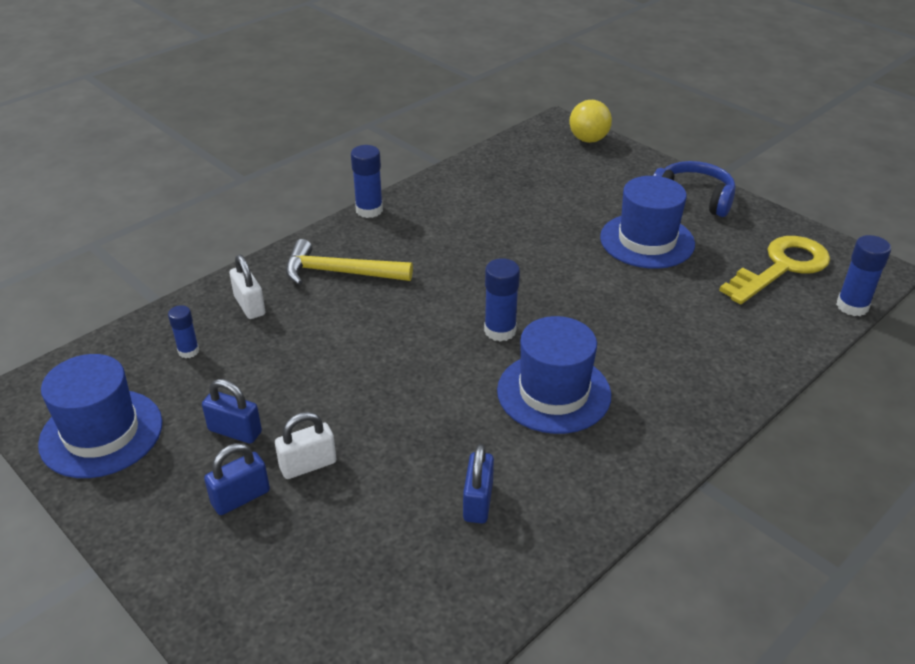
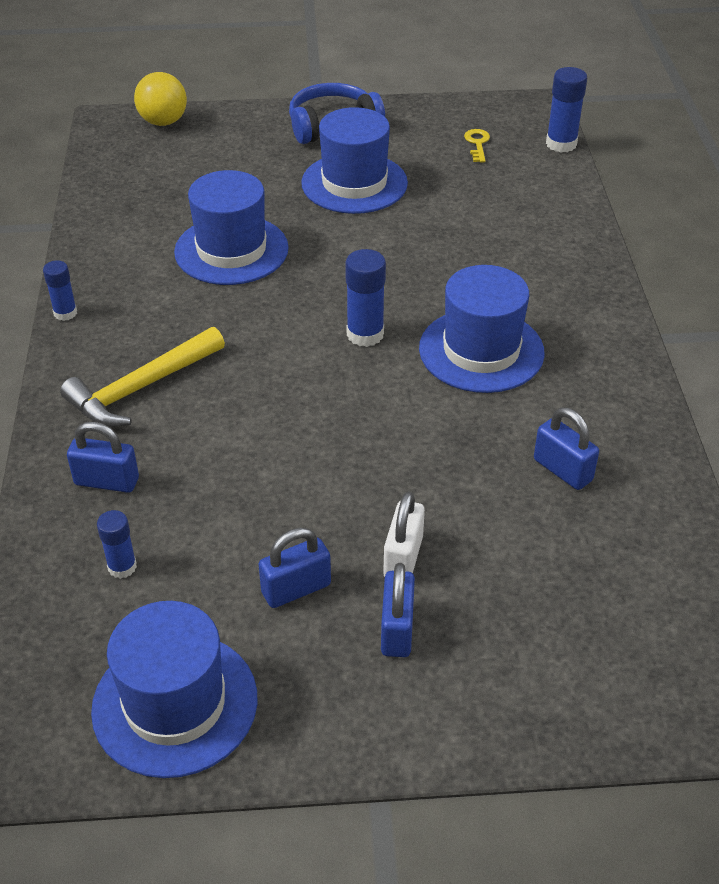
camera: 50 degrees left, 5 degrees up
(250, 306) = (107, 481): white padlock -> blue padlock
(369, 210) = (65, 313): blue glue stick -> blue glue stick, size x0.64
(506, 233) = (231, 250): none -> blue hat
(781, 267) = (477, 144): yellow key -> yellow key, size x0.41

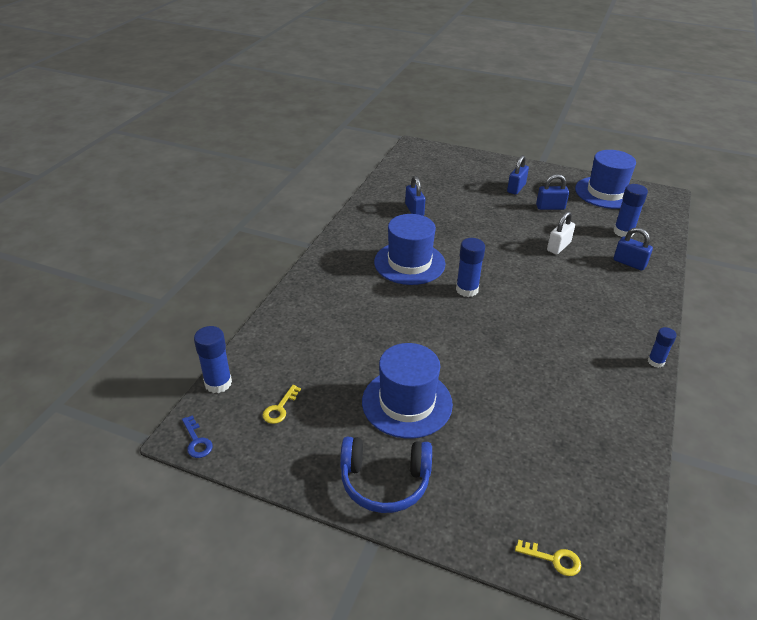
camera: 155 degrees left, 5 degrees down
(122, 567) = (623, 232): blue glue stick -> blue glue stick, size x1.57
(141, 388) = (607, 300): yellow hammer -> none
(163, 122) = (553, 559): yellow ball -> yellow key
(231, 250) = (528, 373): blue hat -> none
(403, 557) = (502, 204): white padlock -> white padlock (558, 247)
(523, 104) = (197, 441): none -> blue key

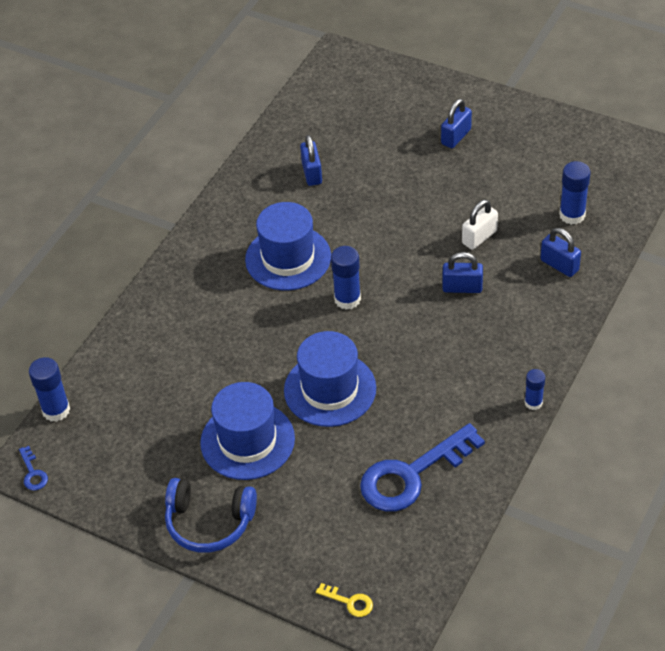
camera: 10 degrees right, 10 degrees up
(280, 408) = (117, 441): yellow key -> none
(550, 207) = (491, 171): blue padlock -> blue padlock (462, 287)
(572, 426) = (412, 474): none -> blue key
(606, 192) = (575, 146): blue hat -> blue hat (330, 389)

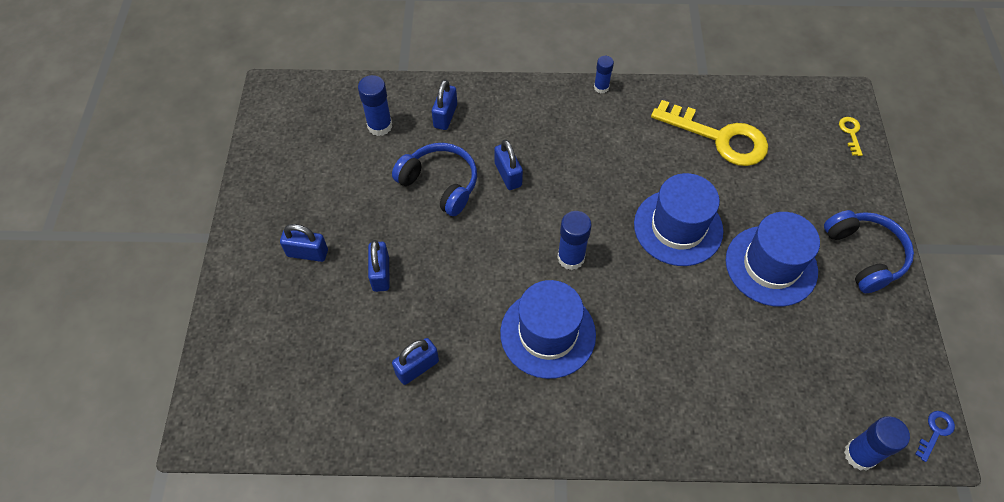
camera: 120 degrees left, 10 degrees up
(408, 174) = (381, 274): none -> blue padlock
(412, 474) = (719, 137): blue key -> yellow key
(479, 237) = (440, 184): white padlock -> blue headphones

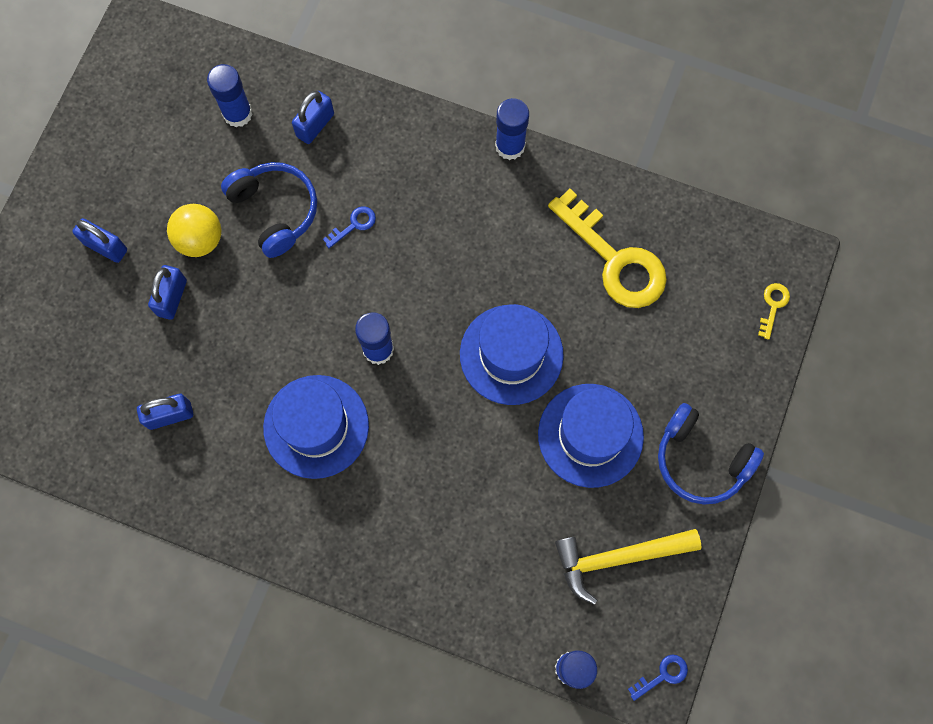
camera: 20 degrees right, 15 degrees up
(386, 223) = (200, 239): none -> yellow ball
(508, 175) = (354, 225): blue padlock -> blue key
(601, 87) = (510, 146): blue glue stick -> blue glue stick, size x1.57
(846, 351) = (618, 558): none -> yellow hammer
(864, 255) = (701, 460): blue headphones -> blue headphones turned 120 degrees clockwise

